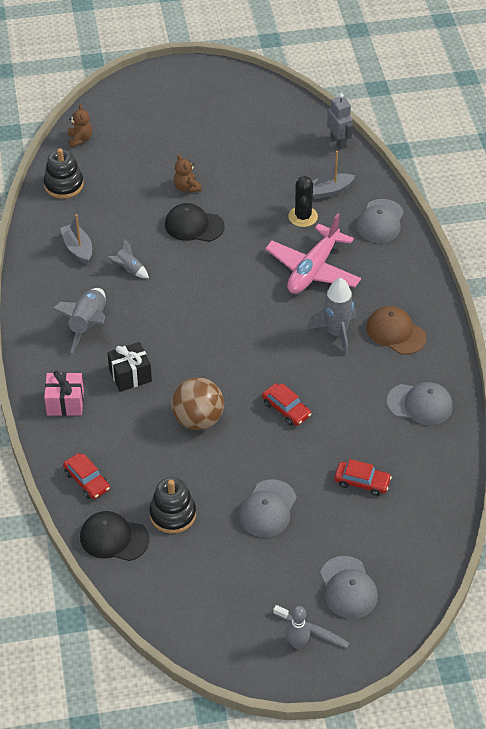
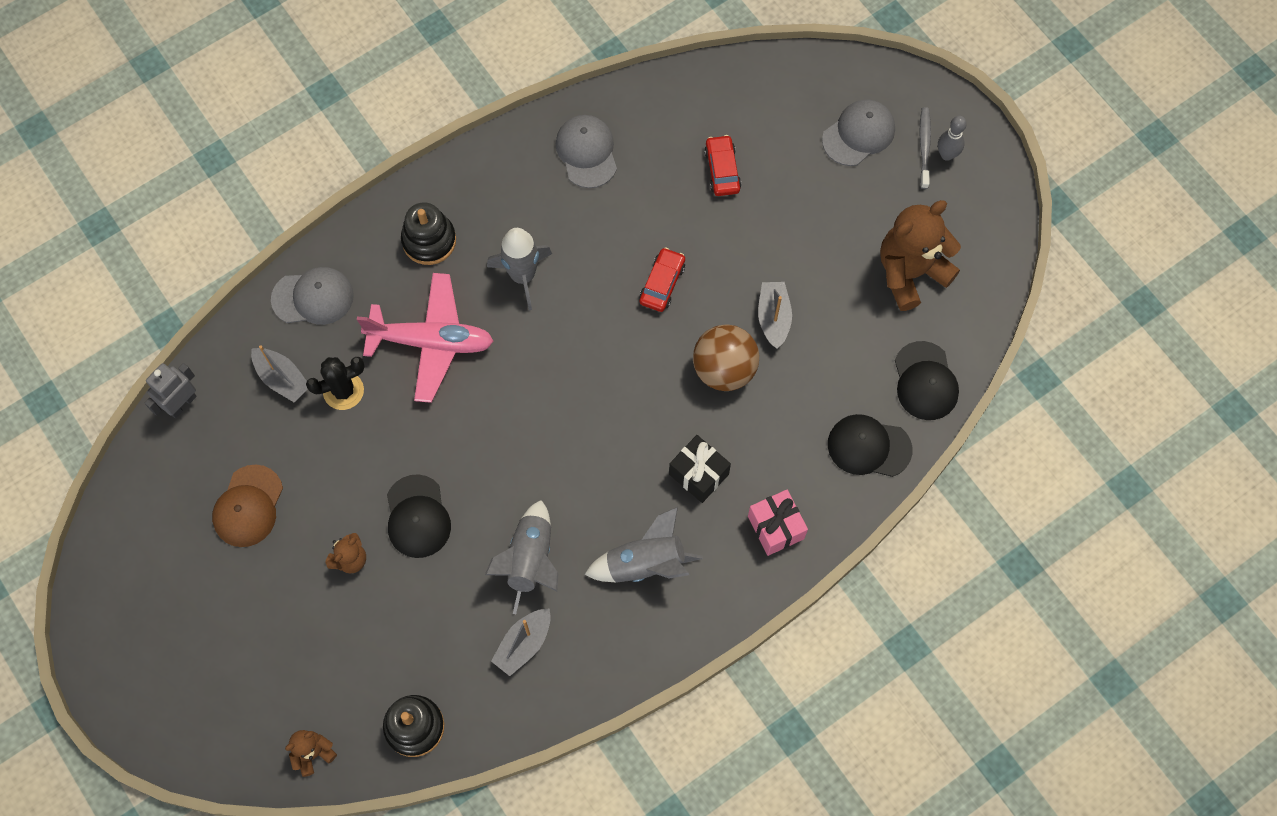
camera: 115 degrees left, 20 degrees up
(87, 480) = (869, 447): red car -> black cap
(129, 269) = (530, 560): grey rocket -> grey rocket, size x1.83
(172, 514) = (863, 337): black stacking toy -> black stacking toy (429, 240)
(207, 569) = (910, 272): none -> brown teddy bear
(220, 465) = (773, 318): none -> grey boat
(267, 509) = (805, 246): grey cap -> none
(395, 332) = (491, 214): brown cap -> brown cap (248, 506)

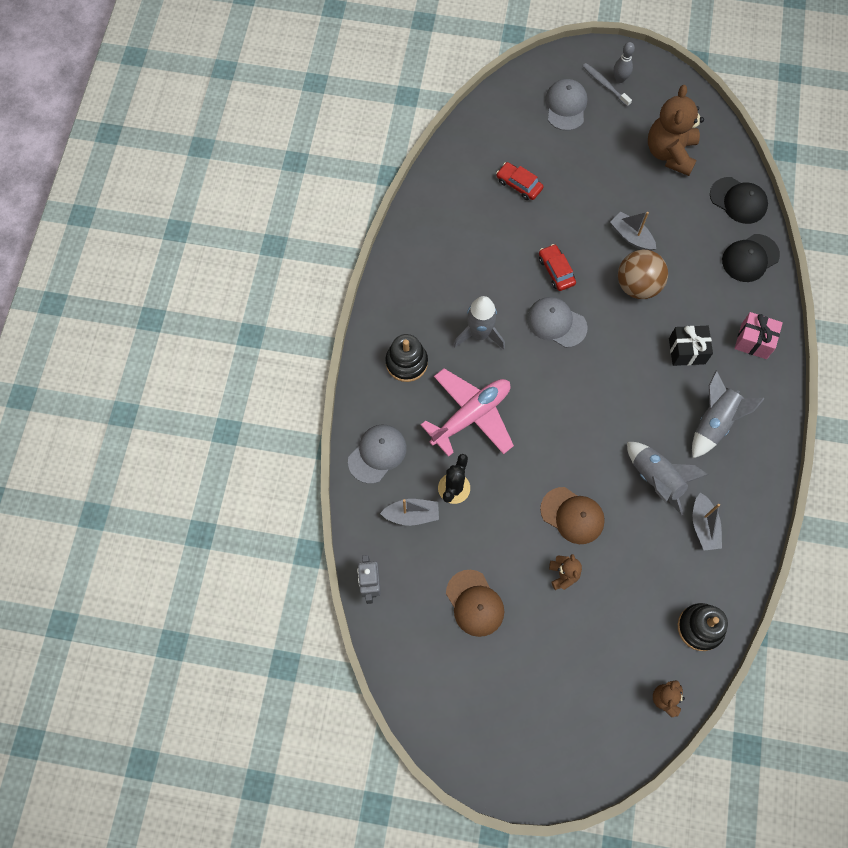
camera: 45 degrees left, 0 degrees up
(417, 517) = (572, 515): black cap -> brown cap
(587, 152) = (438, 238): grey cap -> grey cap (556, 323)

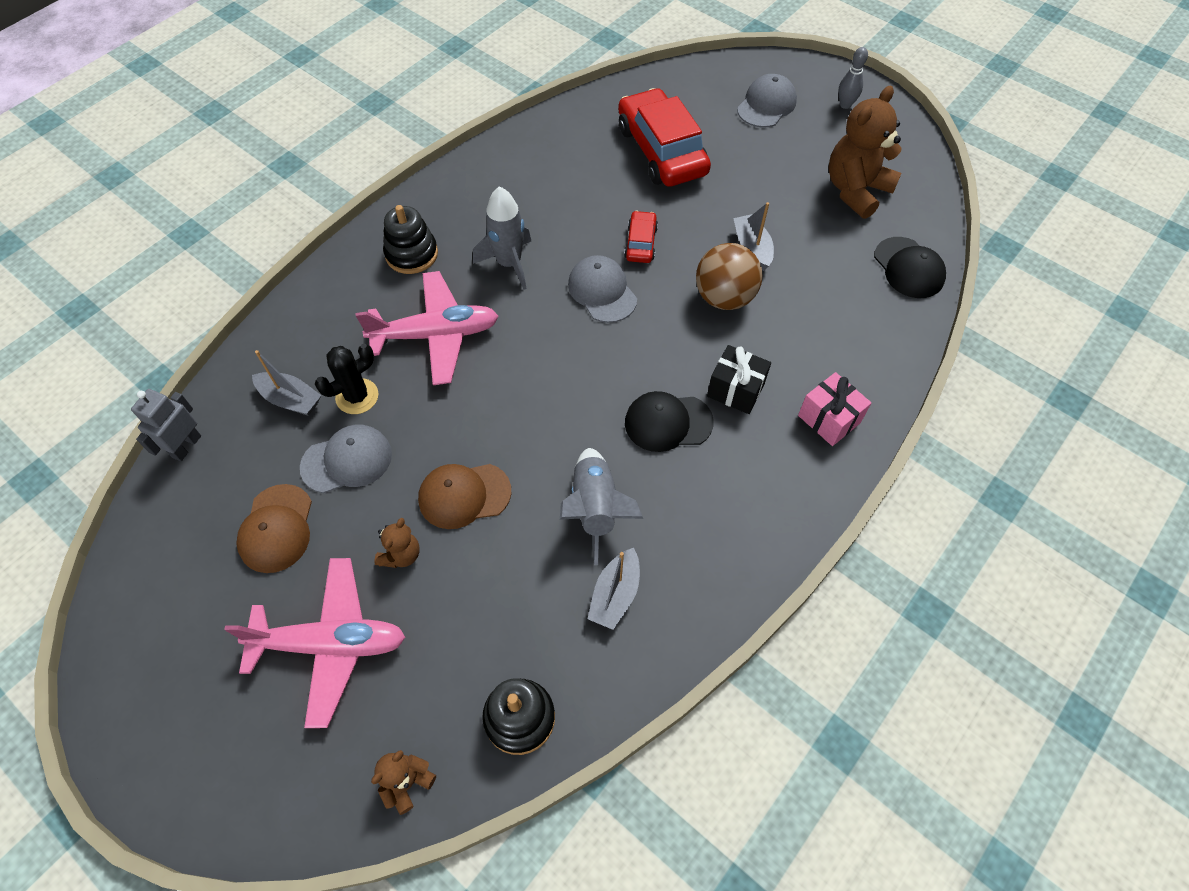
camera: 30 degrees right, 10 degrees down
(377, 454) = (308, 323): grey cap -> grey cap (347, 460)
(519, 184) = (661, 150): red car -> red car, size x2.10
(564, 651) = (330, 644): none -> pink plane
(572, 515) = (464, 495): brown cap -> brown cap turned 105 degrees clockwise
(605, 85) = (824, 103): grey toothbrush -> none
(714, 422) = (714, 483): grey rocket -> none
(750, 258) = (884, 331): black cap -> black cap (668, 422)

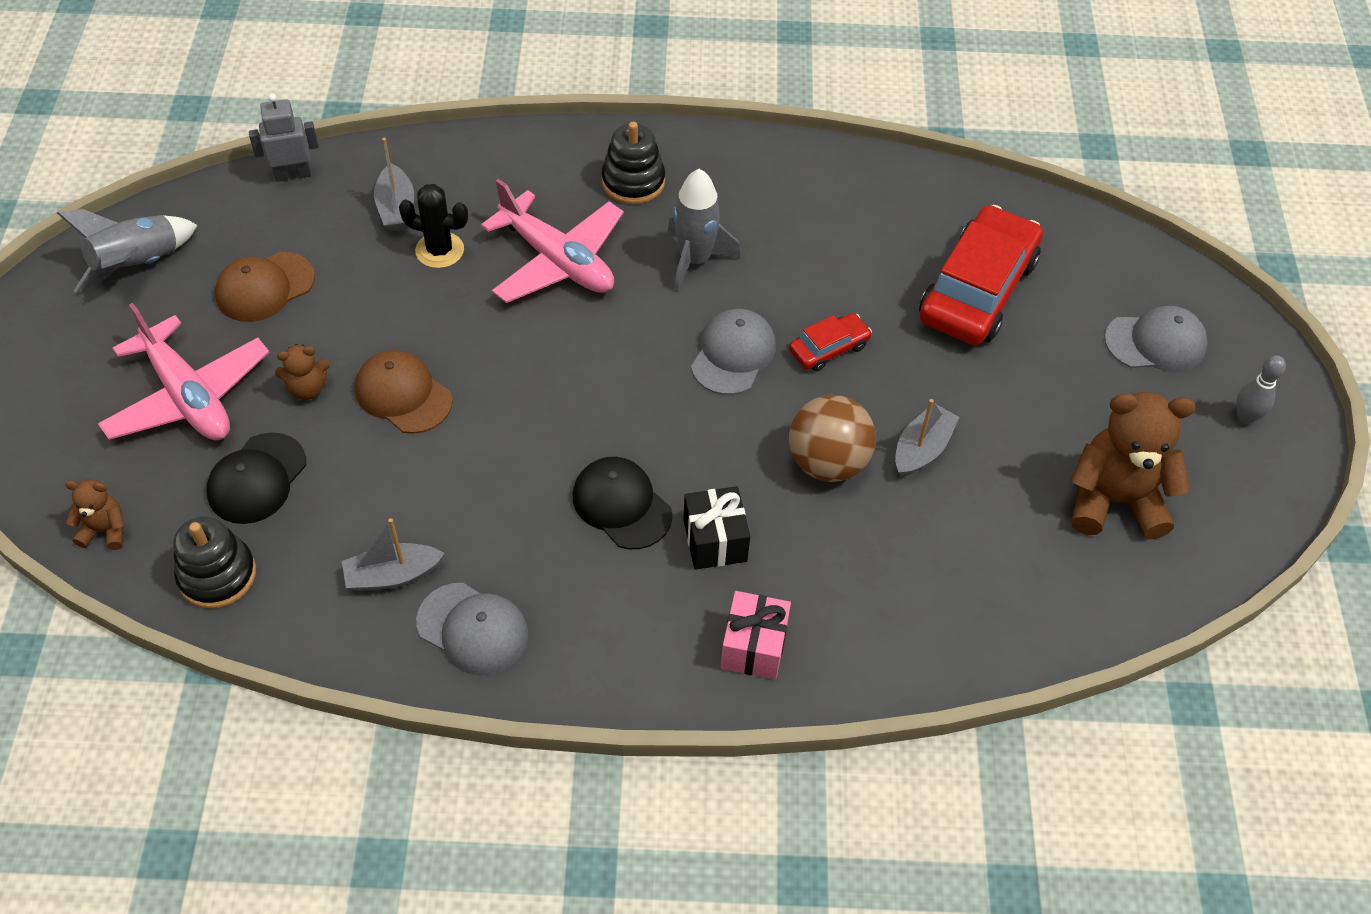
camera: 50 degrees right, 5 degrees down
(347, 460) = (369, 288): grey cap -> grey cap (473, 629)
(595, 508) = (472, 504): grey rocket -> grey rocket (138, 265)
(908, 268) = (1047, 615): black cap -> black cap (257, 479)

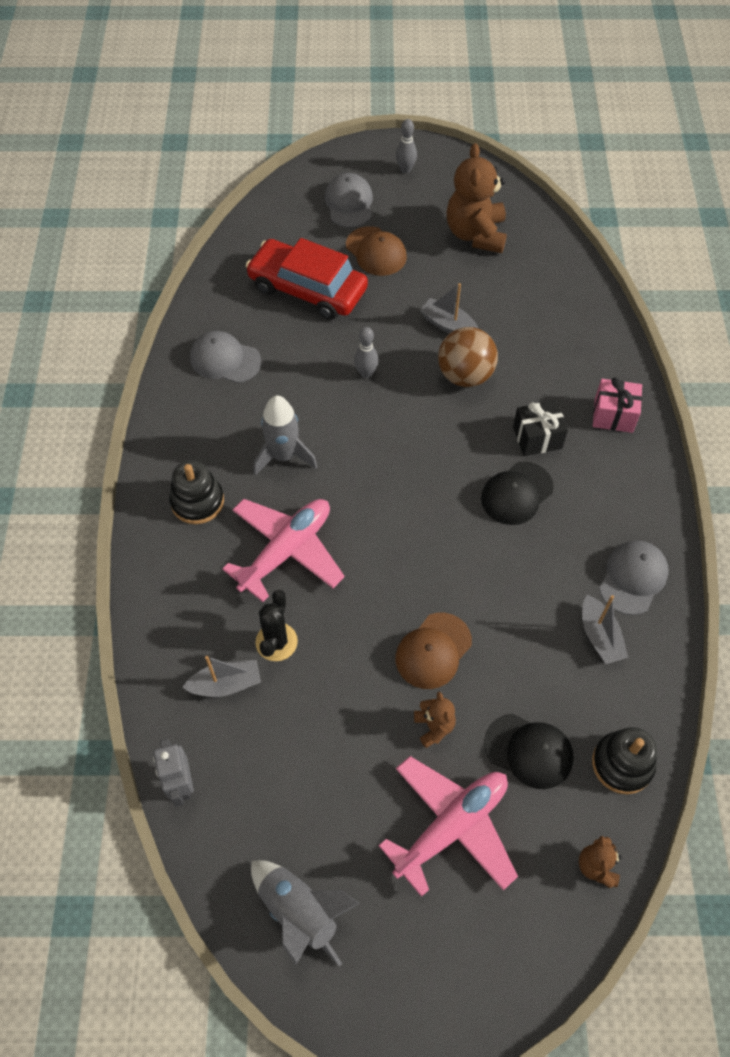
camera: 90 degrees left, 5 degrees up
(264, 287) = (323, 784): brown cap -> brown cap (376, 251)
(733, 354) = (375, 429): grey cap -> grey cap (225, 359)
(829, 348) = (366, 373): red car -> grey bowling pin

